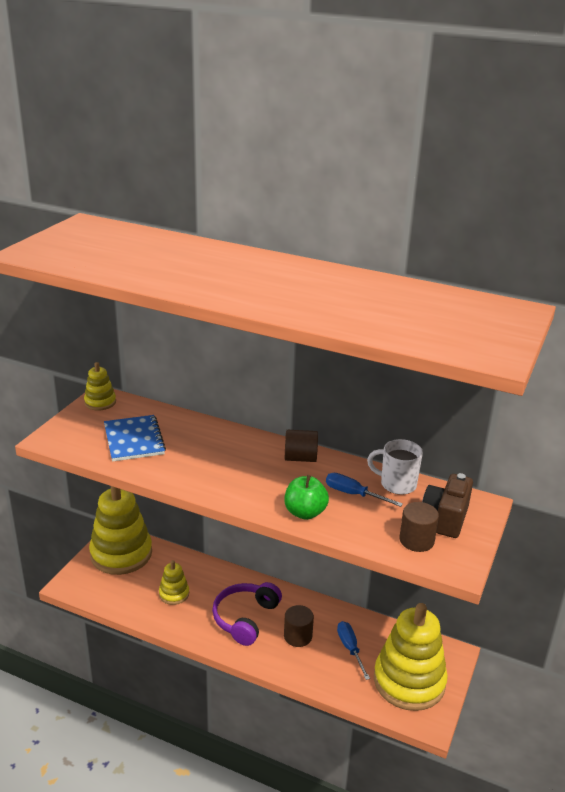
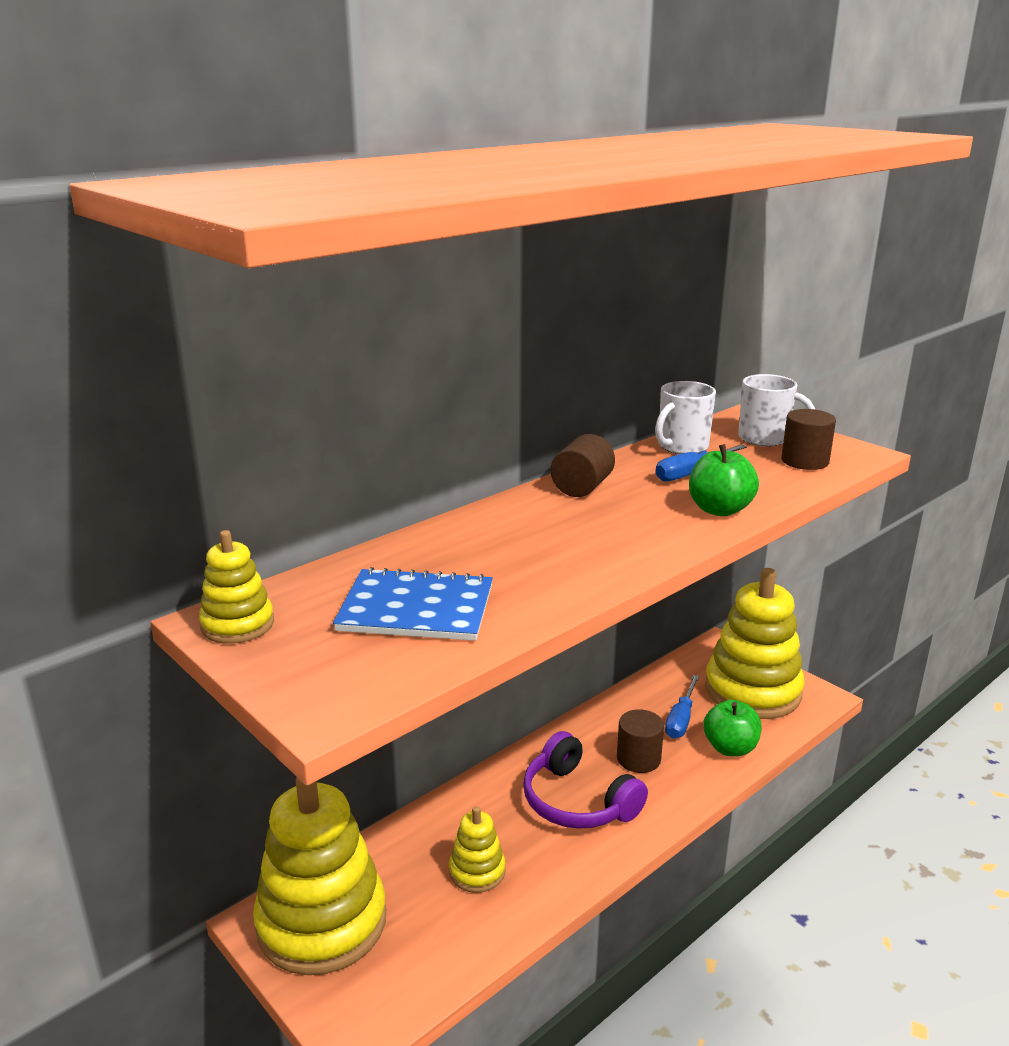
camera: 65 degrees left, 5 degrees down
(335, 679) = (730, 748): none -> green apple
(350, 649) = (681, 719): blue screwdriver -> blue screwdriver turned 75 degrees counterclockwise
(445, 518) = (765, 438): brown camera -> white mug

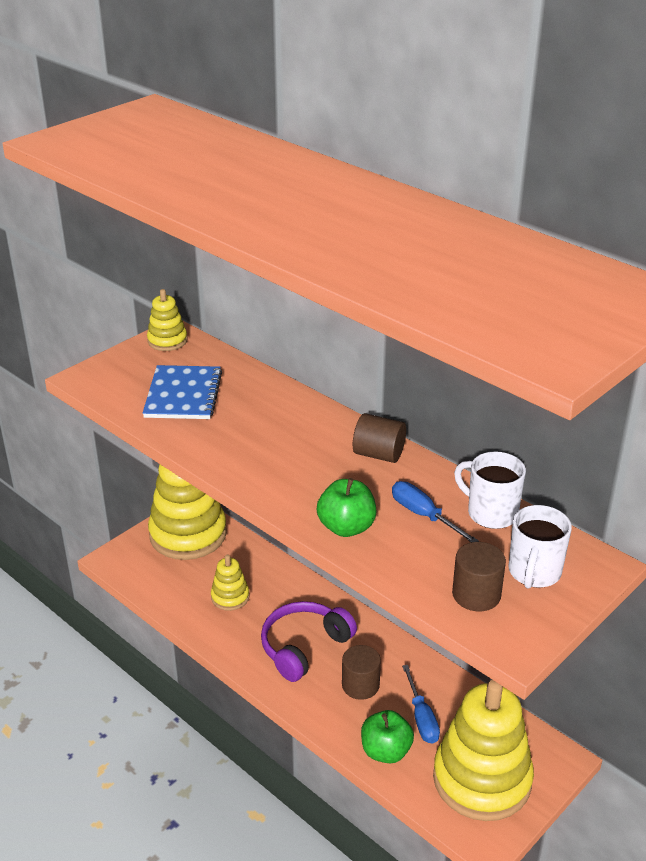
camera: 85 degrees right, 10 degrees up
(681, 719) = (421, 717): blue screwdriver -> blue screwdriver turned 120 degrees counterclockwise

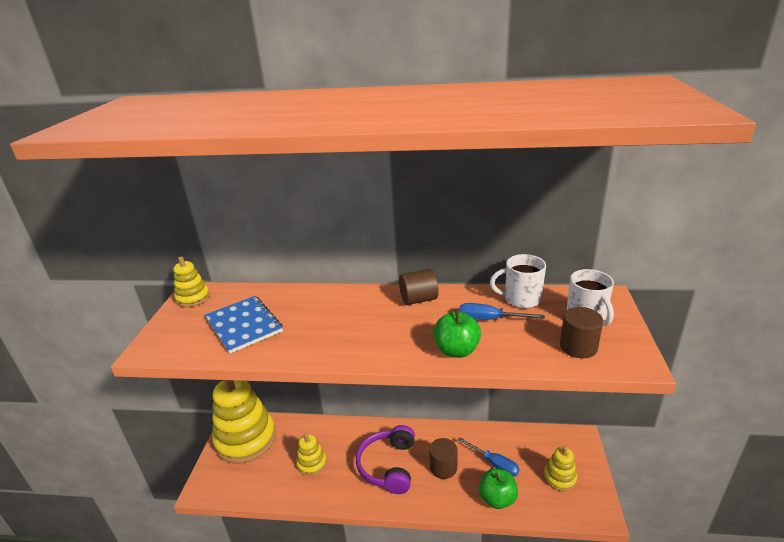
camera: 35 degrees left, 5 degrees down
(482, 779) = (559, 478): yellow stacking toy -> yellow stacking toy, size x0.47

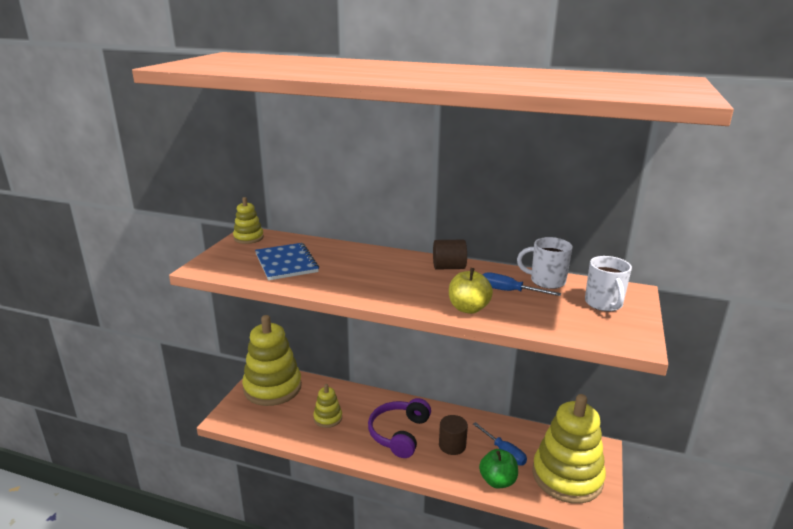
camera: 10 degrees right, 5 degrees down
(456, 350) = (468, 308): green apple -> yellow apple
(559, 478) = (567, 476): yellow stacking toy -> yellow stacking toy, size x2.15
(578, 347) = (585, 323): brown cylinder -> none

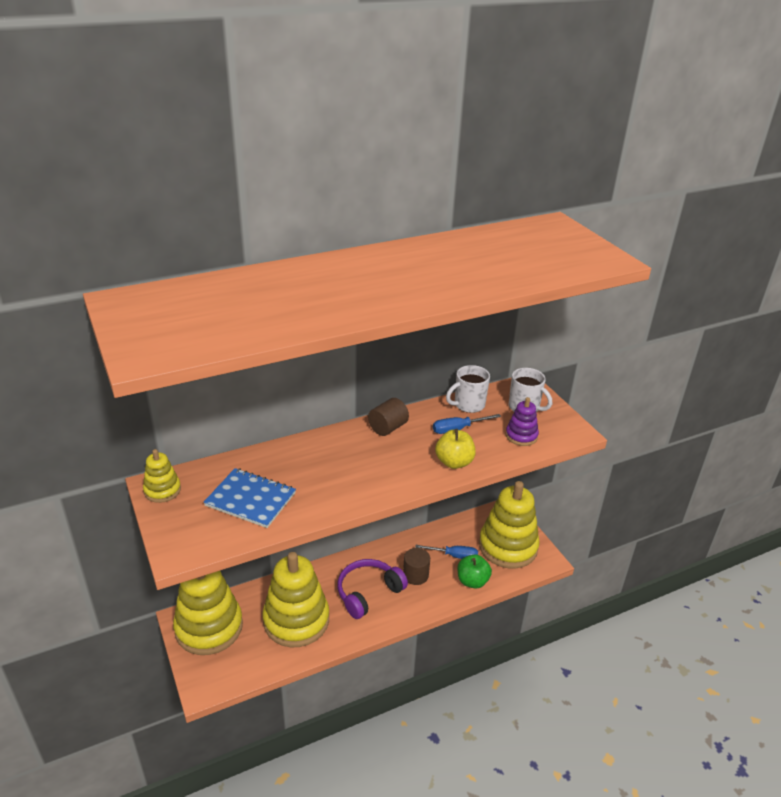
camera: 45 degrees left, 10 degrees up
(328, 418) = (296, 620): yellow stacking toy -> yellow stacking toy, size x2.15
(399, 434) = (368, 593): purple headphones -> purple headphones turned 75 degrees clockwise
(566, 320) = (521, 436): none -> purple stacking toy

